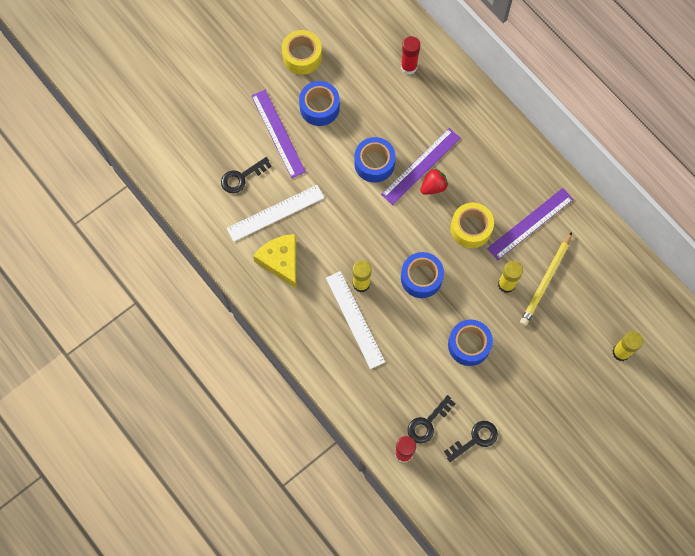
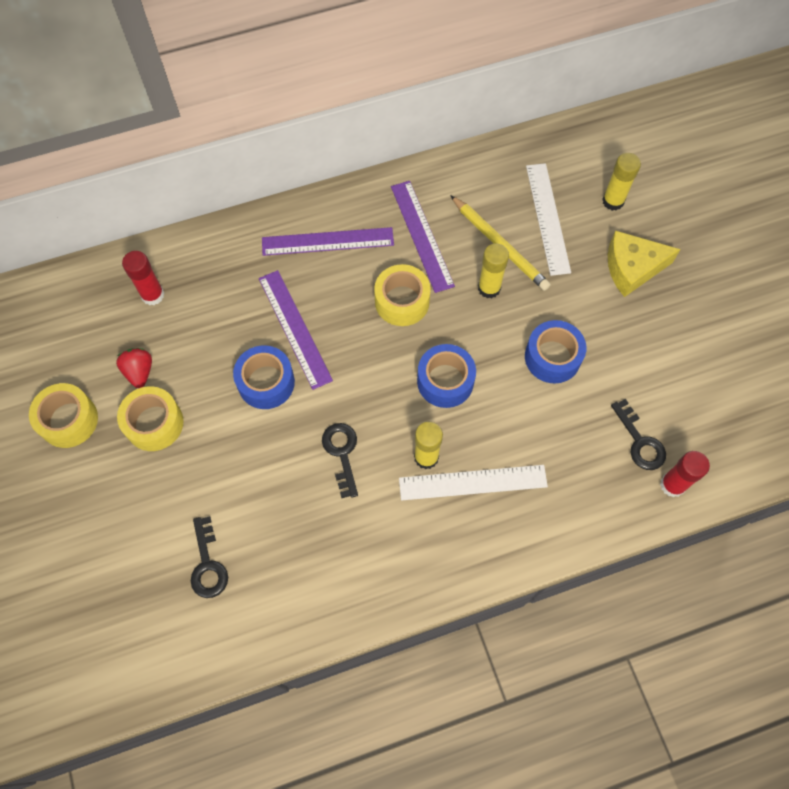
camera: 70 degrees left, 5 degrees down
(275, 213) = (281, 535): white ruler -> white ruler (548, 218)
(278, 133) = (165, 491): purple ruler -> purple ruler (327, 241)
(281, 261) = (355, 552): yellow cheese -> yellow cheese (632, 268)
(319, 107) = (154, 423): blue tape -> yellow tape
(433, 187) = (329, 324): red strawberry -> red strawberry (139, 372)
(475, 439) = (676, 393): black key -> black key (342, 454)

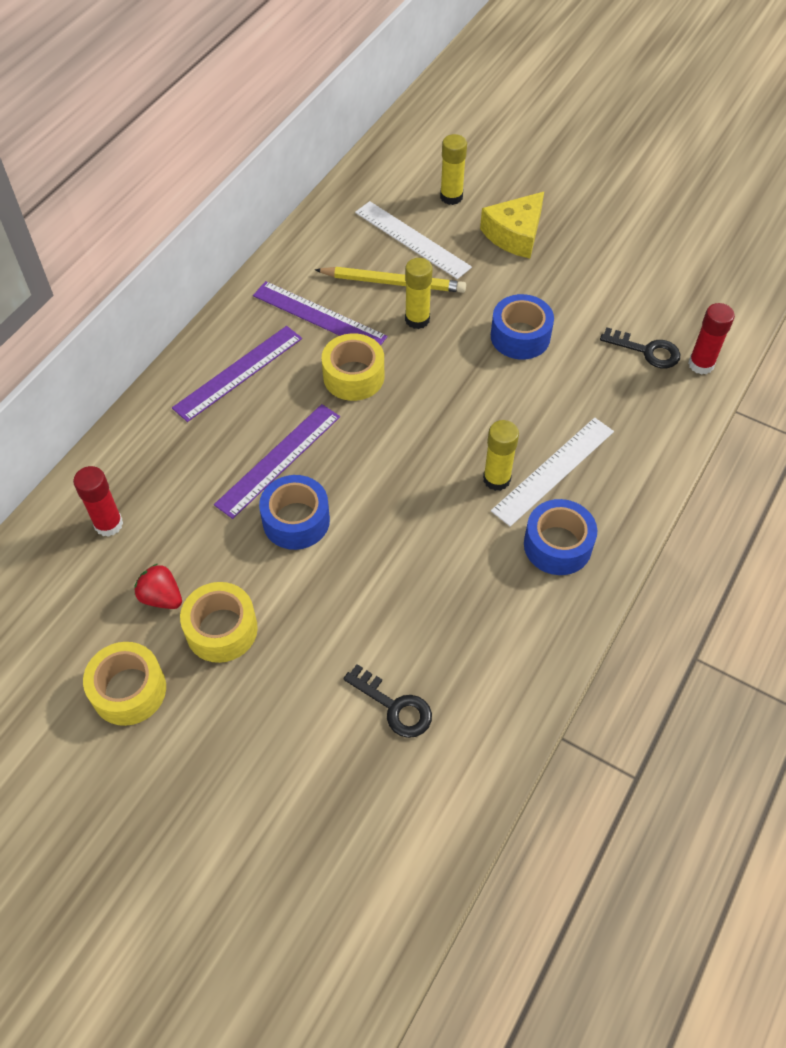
camera: 40 degrees left, 10 degrees down
(295, 328) = (278, 460): purple ruler -> purple ruler turned 75 degrees counterclockwise
(342, 454) = (423, 528): black key -> none
(445, 381) = (453, 411): blue tape -> blue tape (557, 545)

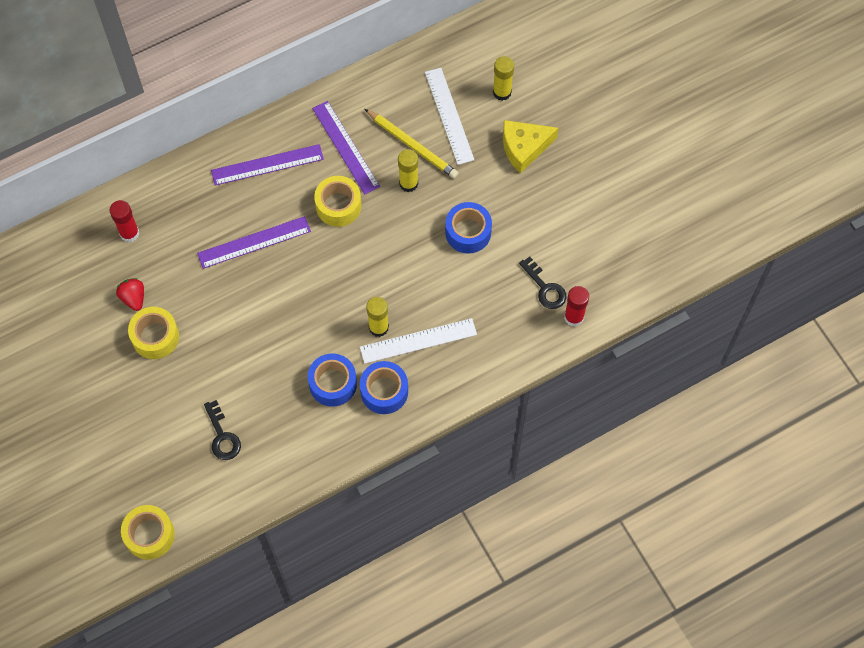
camera: 30 degrees right, 10 degrees up
(129, 690) = (85, 346): yellow tape -> yellow tape (149, 535)
(296, 520) = (239, 290): blue tape -> blue tape (333, 384)

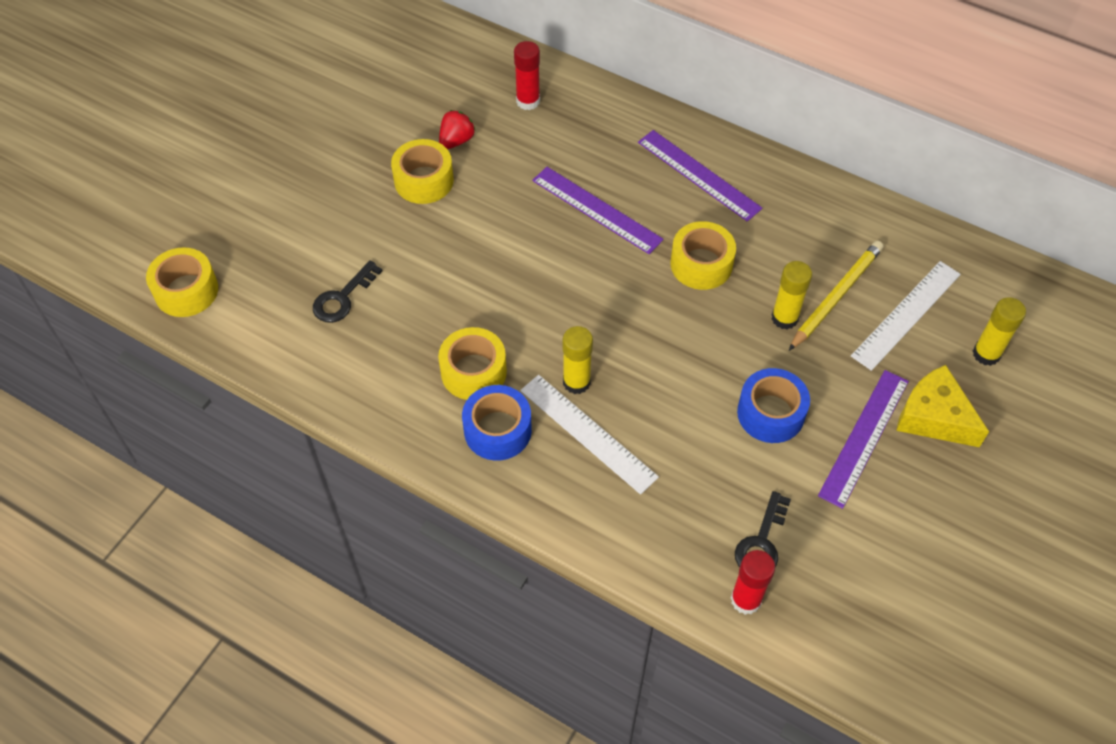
camera: 60 degrees right, 10 degrees down
(333, 384) = (473, 372): blue tape -> yellow tape
(345, 147) = (779, 234): purple ruler -> purple ruler (864, 437)
(412, 145) = (836, 297): yellow pencil -> yellow pencil turned 150 degrees counterclockwise

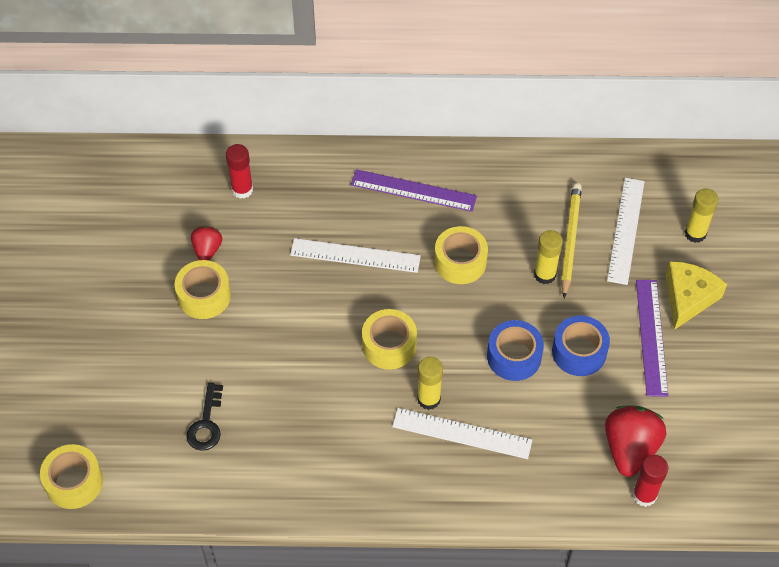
camera: 30 degrees left, 0 degrees up
(473, 372) = (348, 430): yellow tape -> yellow tape (389, 345)
(497, 430) = (395, 465): blue tape -> blue tape (514, 356)
(596, 209) = (355, 255): purple ruler -> white ruler
(761, 542) = (630, 449): black key -> red strawberry
(934, 417) = (688, 298): yellow cheese -> yellow cheese turned 105 degrees clockwise

